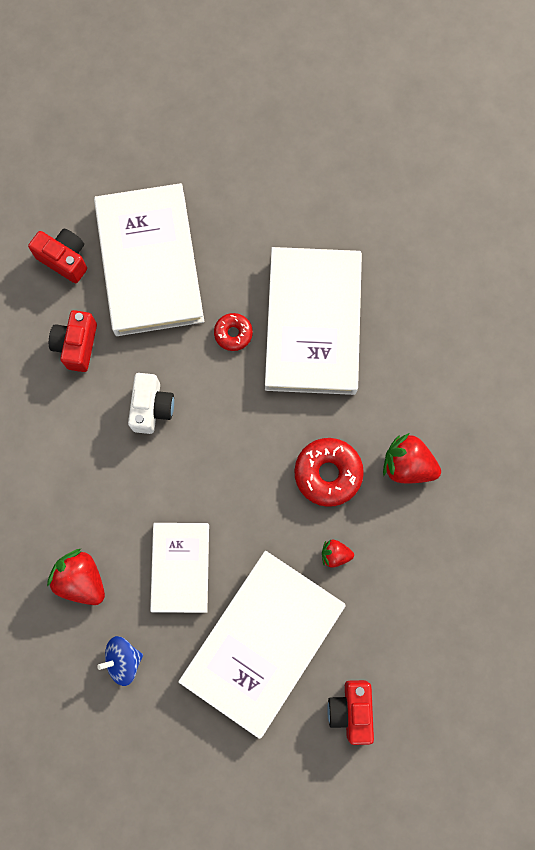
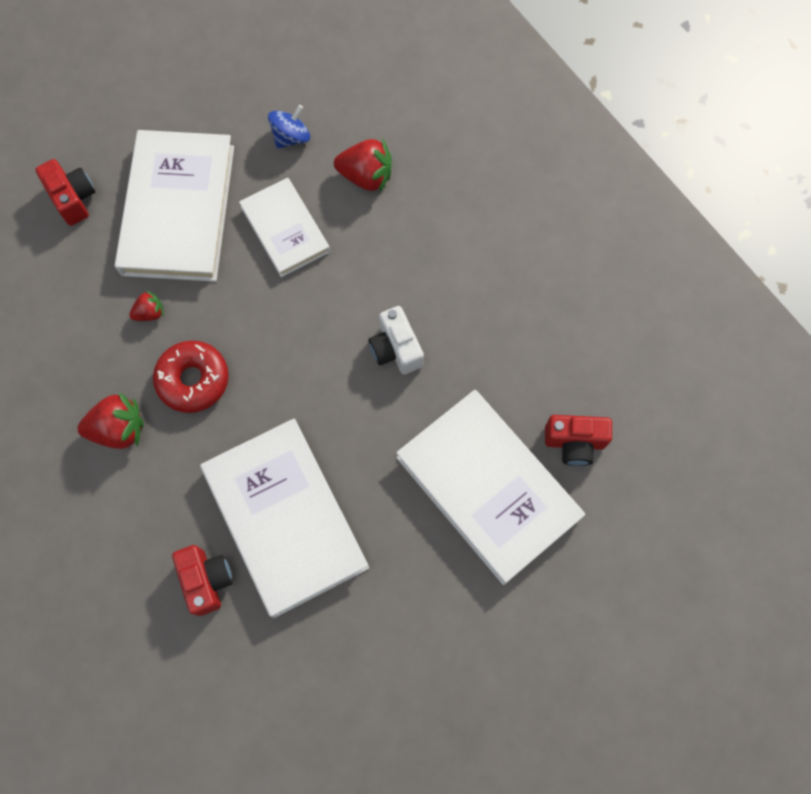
camera: 150 degrees right, 5 degrees down
(77, 345) = (504, 366): red camera -> red camera (207, 580)
(233, 333) = (360, 462): red donut -> none

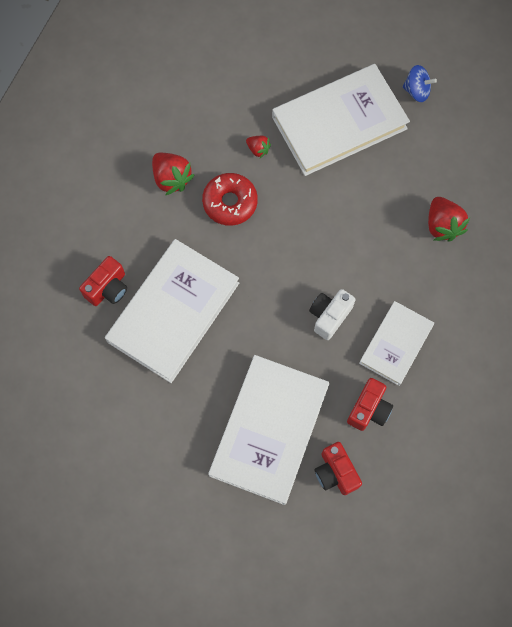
camera: 60 degrees right, 0 degrees up
(73, 198) = (305, 56): red camera -> red camera (369, 409)
(285, 229) = (369, 196): white book -> white book (396, 344)
(291, 137) = (439, 160): blue spinning top -> blue spinning top (416, 91)

